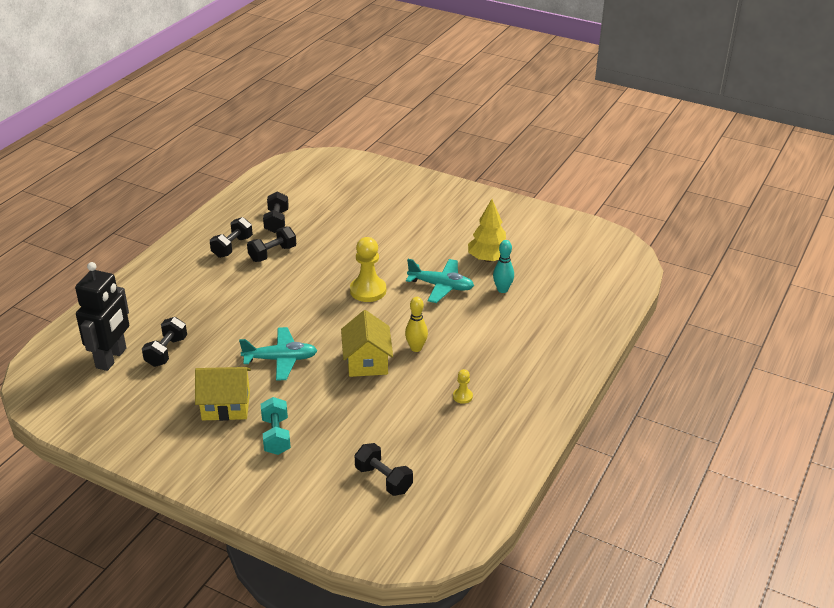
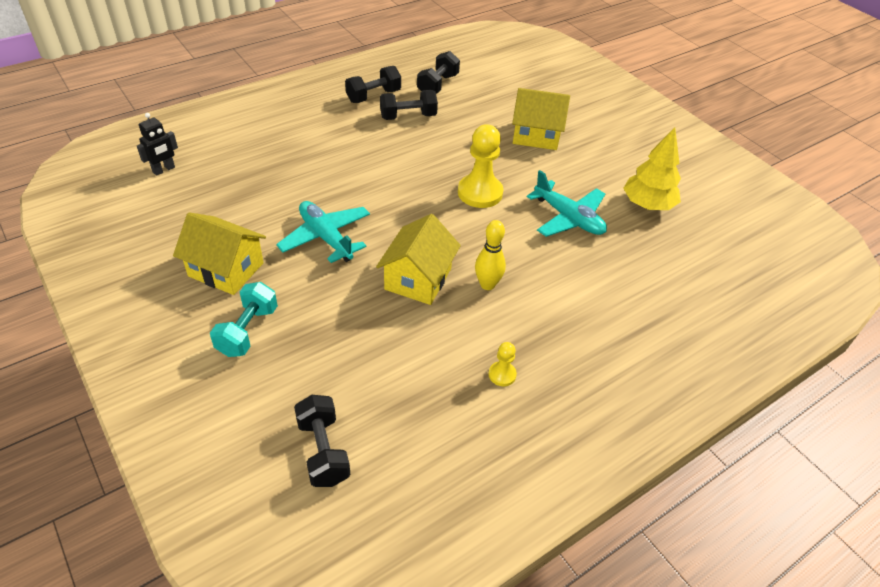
camera: 25 degrees right, 10 degrees up
(111, 358) = (164, 170): black robot -> black robot, size x0.49
(166, 352) = (220, 183): black dumbbell -> none
(281, 359) = (326, 237): turquoise plane -> turquoise plane turned 150 degrees counterclockwise
(379, 236) = (536, 135): none -> yellow house
(502, 290) = (642, 250): turquoise bowling pin -> none

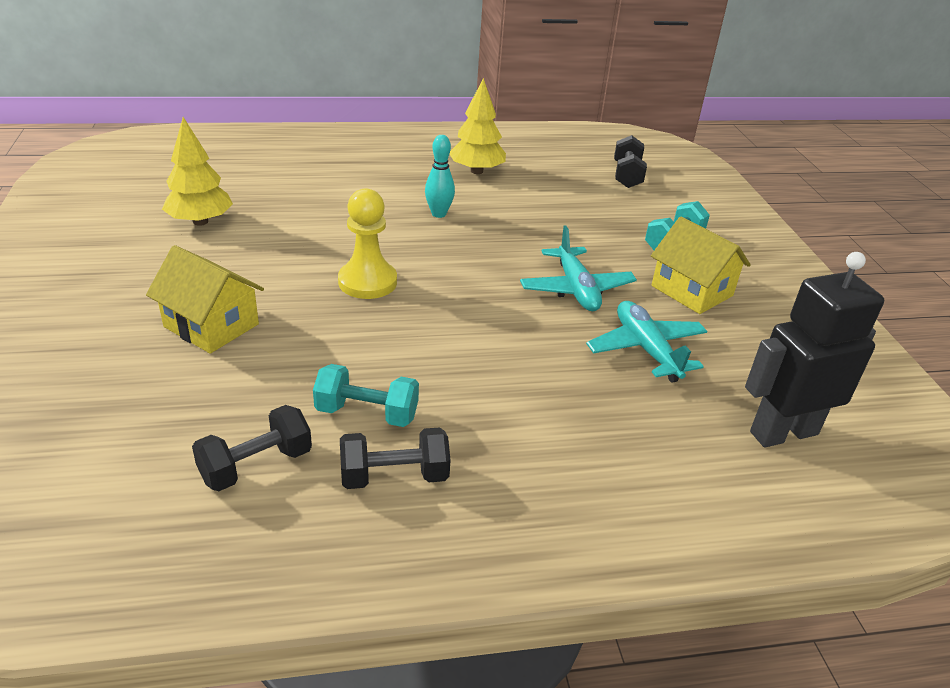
camera: 155 degrees left, 10 degrees down
(164, 170) = (783, 432): black robot -> black robot, size x2.04
(408, 116) = (367, 413): black dumbbell -> turquoise dumbbell
(418, 279) = (500, 234): yellow house -> none
(487, 284) = (439, 214): yellow bowling pin -> turquoise bowling pin
(502, 374) = (476, 171): yellow pawn -> yellow tree
(568, 218) = (299, 234): turquoise plane -> turquoise plane (646, 349)

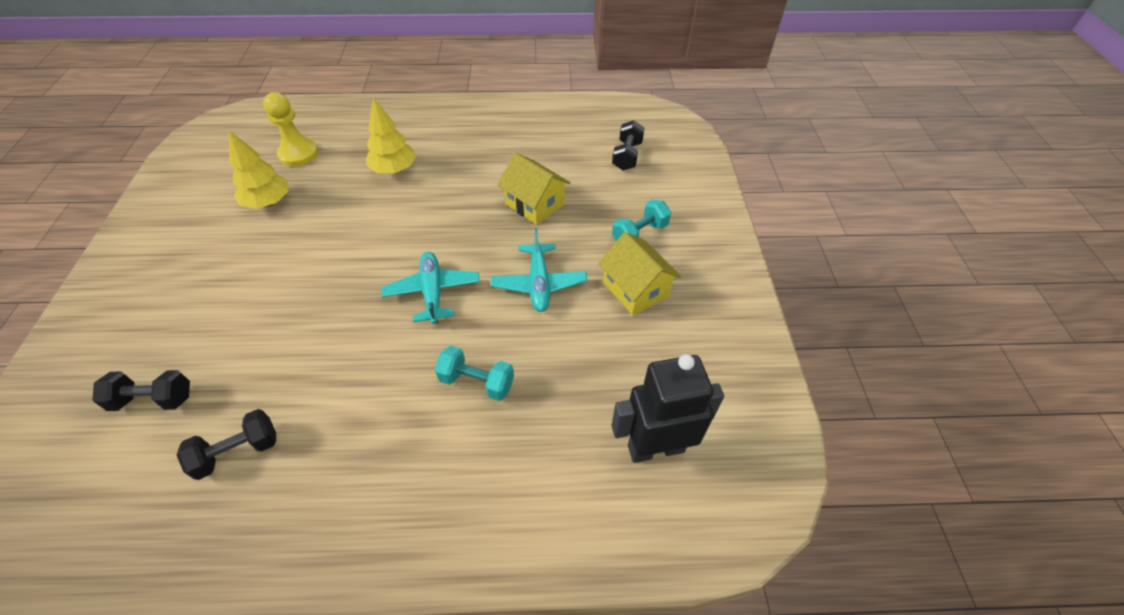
camera: 10 degrees right, 15 degrees up
(211, 325) = (246, 311): yellow house -> yellow house (534, 204)
(367, 282) = (375, 270): yellow pawn -> yellow pawn (298, 154)
(367, 413) = (333, 406): turquoise dumbbell -> turquoise dumbbell (477, 382)
(394, 476) = (334, 470): black dumbbell -> black dumbbell (153, 399)
(439, 214) = (455, 197): turquoise bowling pin -> none
(476, 171) = (501, 149): yellow tree -> yellow tree (394, 169)
(646, 349) = (574, 352): turquoise plane -> turquoise plane (433, 292)

